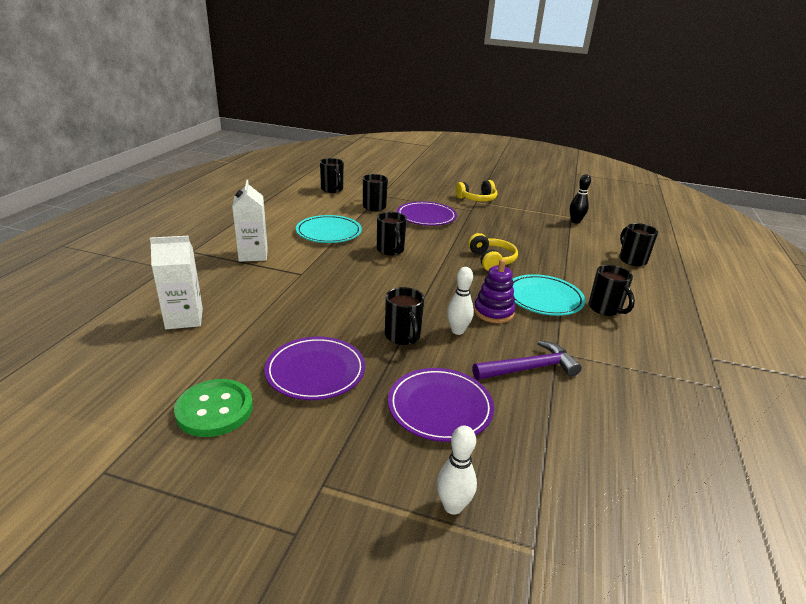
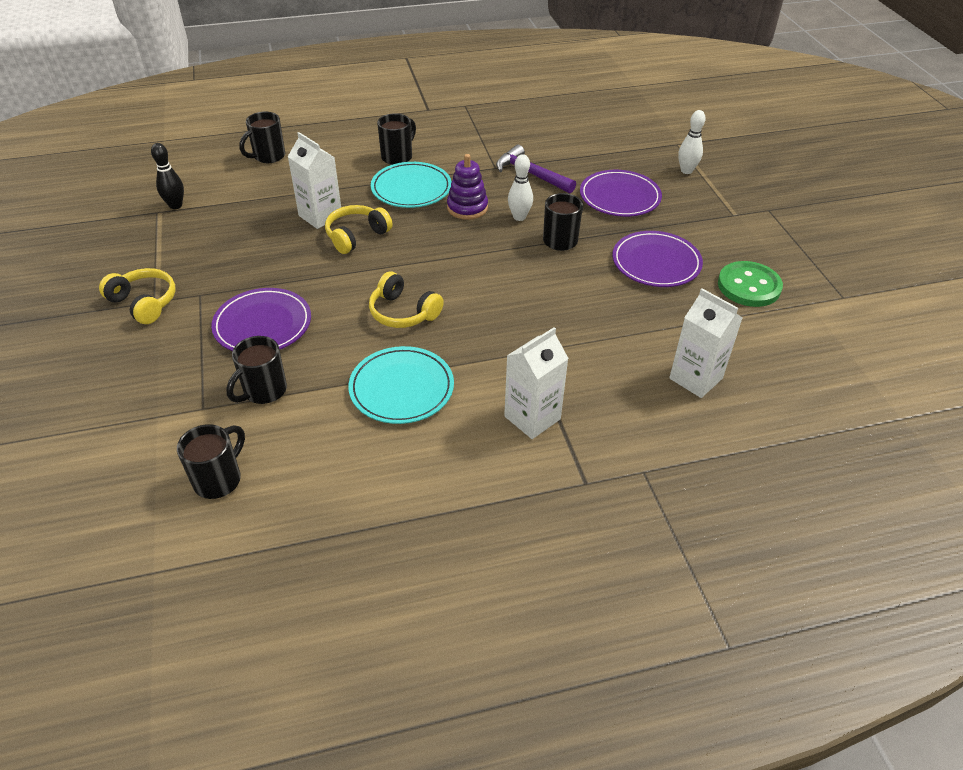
camera: 120 degrees left, 15 degrees up
(390, 250) = (403, 312): black mug -> yellow headphones
(528, 256) = (320, 216): none -> white carton

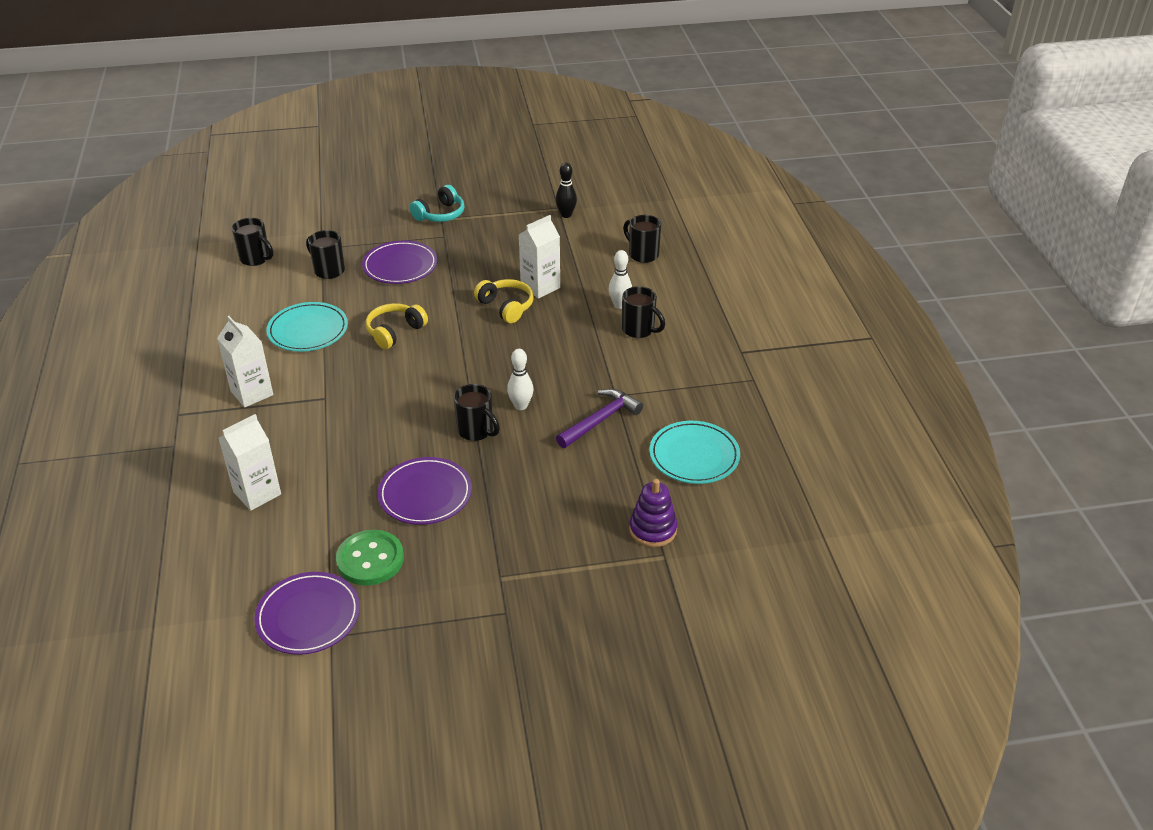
camera: 95 degrees right, 5 degrees down
(144, 303) = (440, 214): yellow headphones -> turquoise headphones
(411, 189) = (579, 338): turquoise plate -> turquoise plate (694, 456)
(467, 208) = (541, 372): purple stacking toy -> purple stacking toy (653, 529)
(619, 197) = (548, 484): purple plate -> purple plate (308, 616)
(686, 171) = (599, 551): white bowling pin -> white bowling pin (619, 305)

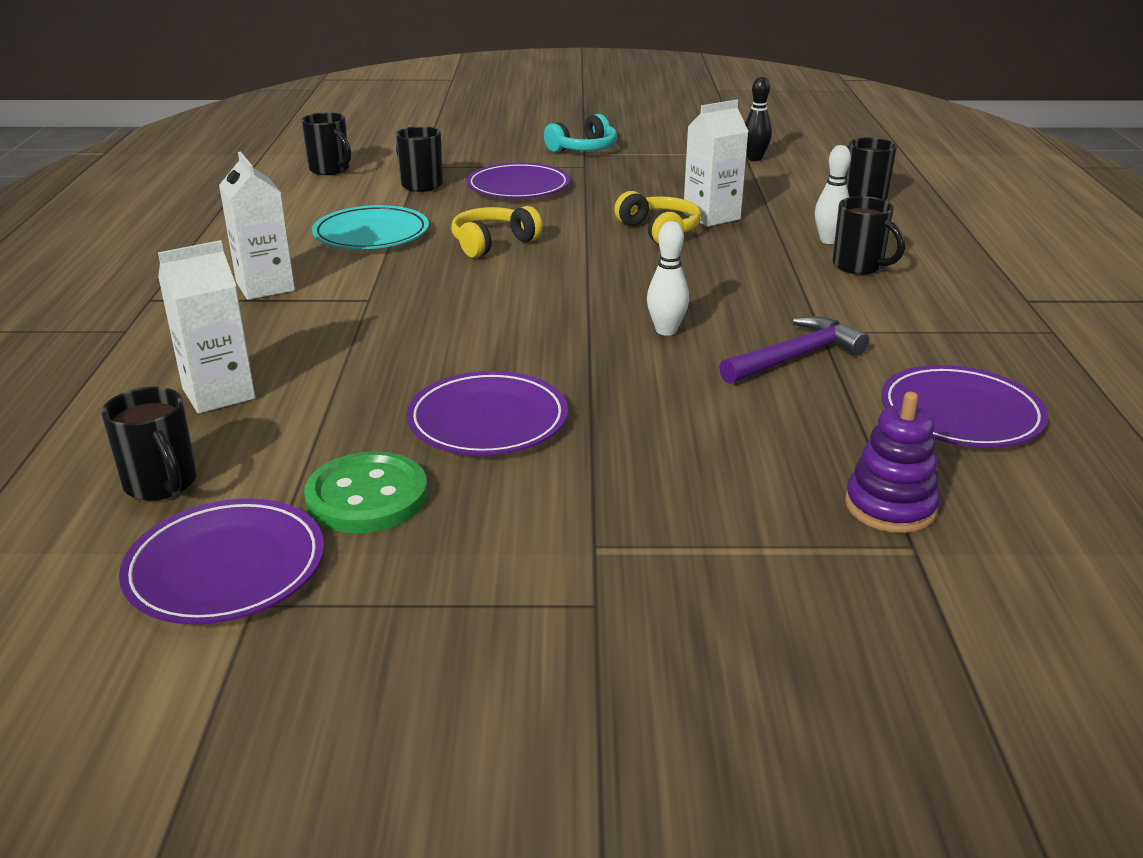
camera: 10 degrees right, 10 degrees down
(476, 431) = (590, 353): black mug -> black mug (162, 484)
(694, 456) = (961, 413): turquoise plate -> purple plate

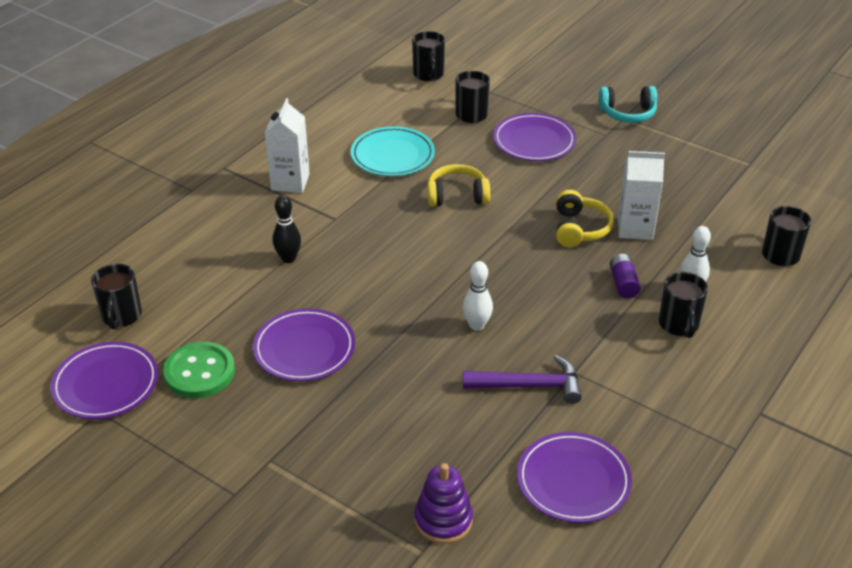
camera: 35 degrees right, 10 degrees up
(219, 394) = (195, 263): white carton -> none
(754, 158) = (749, 174): black bowling pin -> black bowling pin (288, 258)
(762, 255) = (623, 284): none -> purple battery

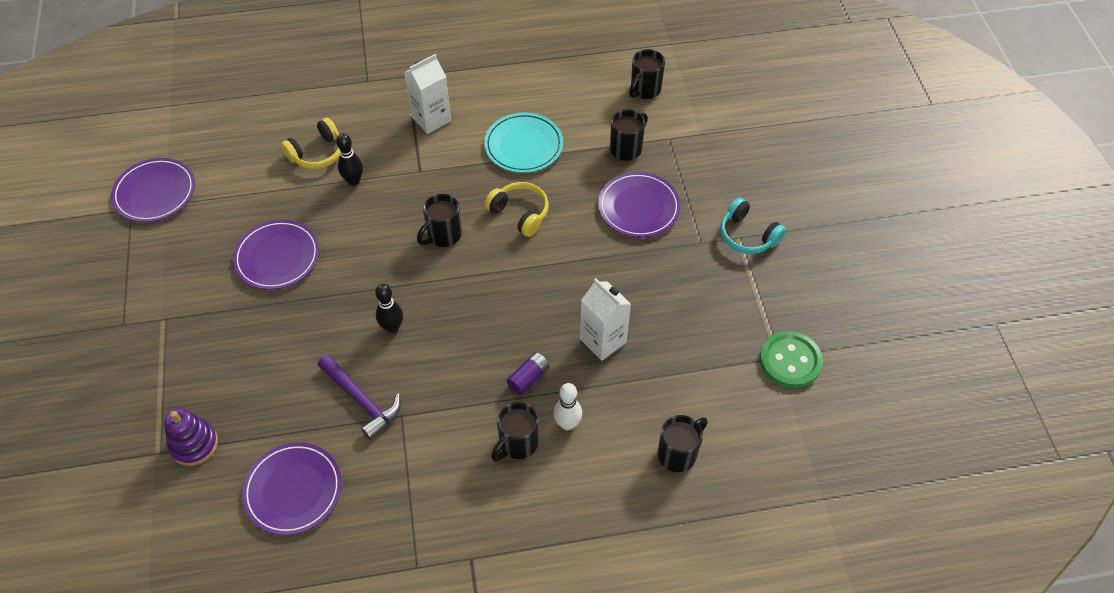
camera: 45 degrees right, 15 degrees up
(121, 317) = (217, 150): black mug -> black mug (443, 235)
(199, 372) = (206, 225): green button -> green button (790, 361)
(477, 325) = (392, 327): white bowling pin -> black bowling pin
(579, 229) = (563, 308): yellow headphones -> yellow headphones (317, 153)

